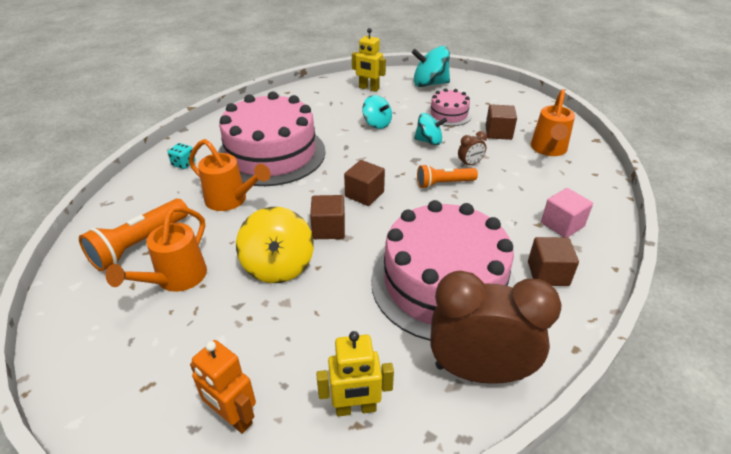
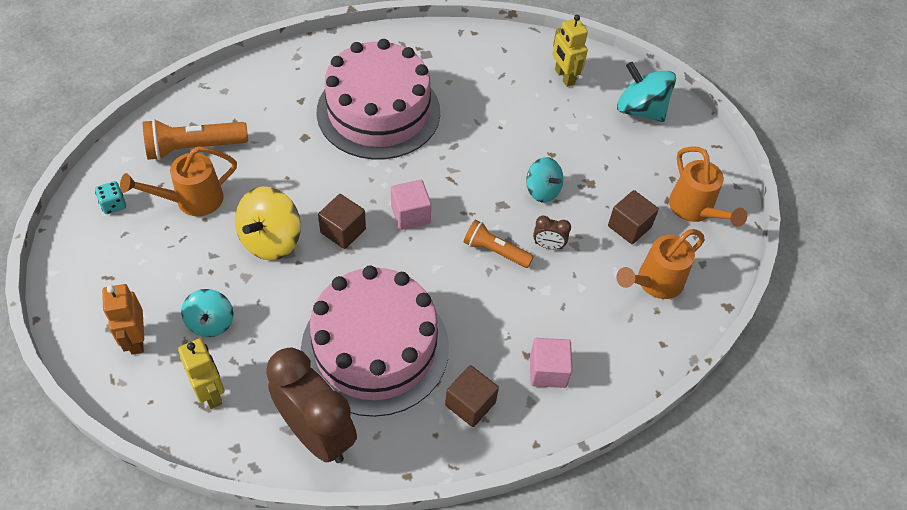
camera: 35 degrees right, 15 degrees up
(184, 164) = (295, 77): turquoise dice -> turquoise dice (113, 205)
(230, 200) = (296, 146): orange watering can -> orange watering can (694, 209)
(355, 408) = (211, 393): yellow robot -> yellow robot turned 150 degrees counterclockwise
(364, 194) = (410, 214): brown cube -> pink cube
(377, 124) = (516, 134): turquoise spinning top -> turquoise spinning top (211, 322)
(448, 114) = (607, 168): pink cake -> none

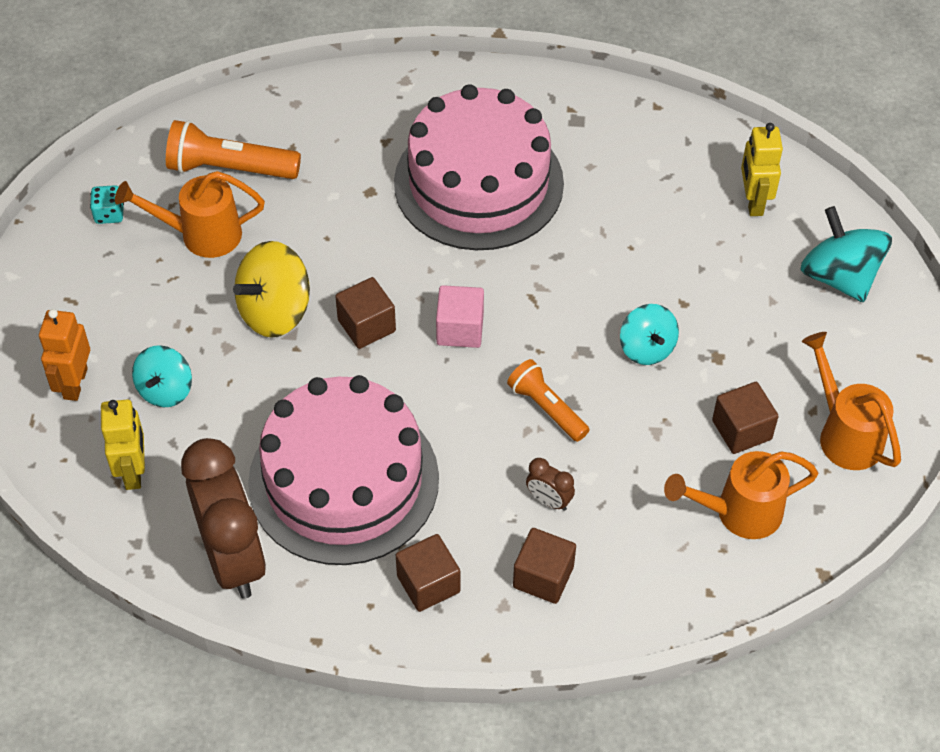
camera: 25 degrees right, 0 degrees up
(548, 245) = (620, 422): brown clock -> brown clock (549, 500)
(548, 371) = (543, 577): pink cube -> brown cube
(694, 209) = (845, 434): orange watering can -> orange watering can turned 150 degrees clockwise

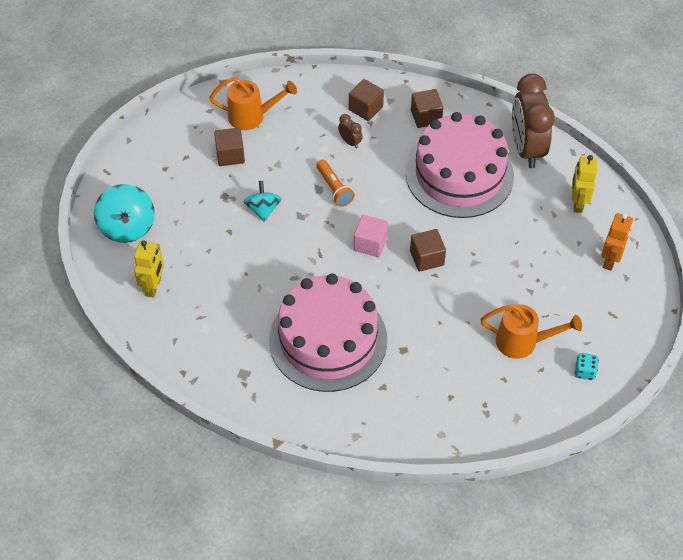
camera: 165 degrees left, 0 degrees up
(165, 390) = (555, 245): turquoise spinning top -> none
(229, 168) = (497, 389): orange flashlight -> none
(275, 311) = (482, 279): yellow spinning top -> none
(845, 434) = (175, 141): orange watering can -> none

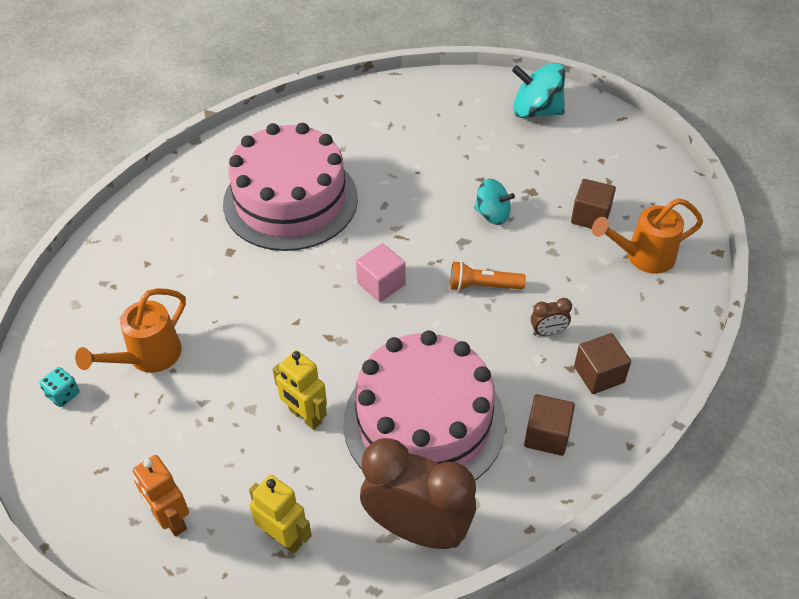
camera: 120 degrees right, 5 degrees down
(153, 286) = (449, 106): yellow robot -> yellow robot (305, 416)
(251, 116) = (643, 256): orange watering can -> orange watering can turned 45 degrees clockwise
(427, 258) = (324, 325): brown cube -> none

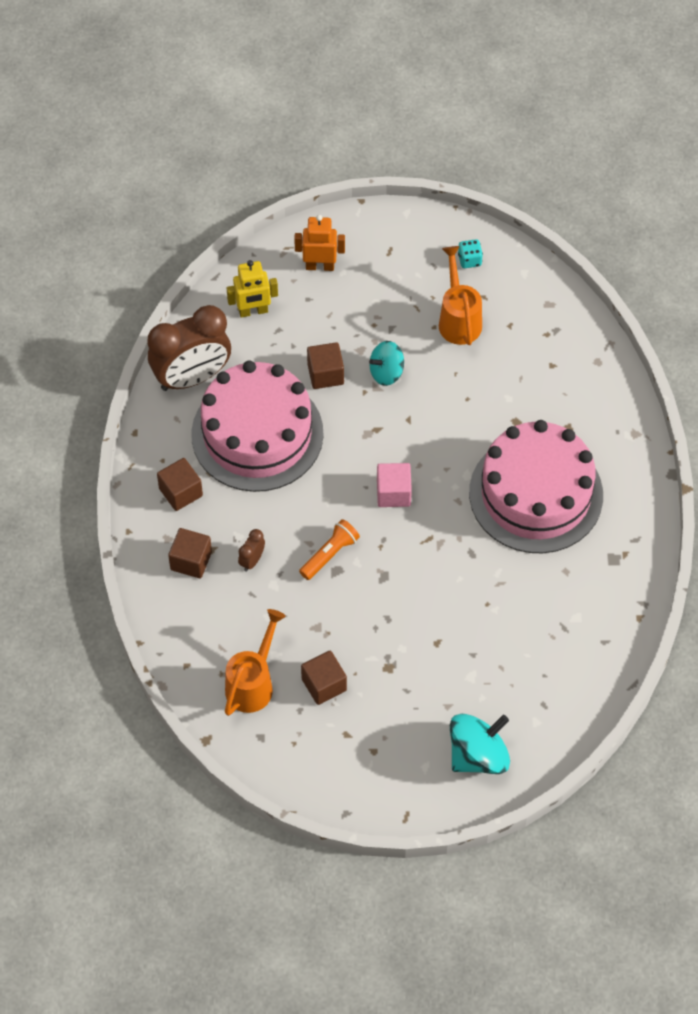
camera: 130 degrees right, 10 degrees up
(305, 416) = (325, 374): yellow robot -> brown cube
(492, 214) = (391, 618): turquoise spinning top -> turquoise spinning top (386, 372)

